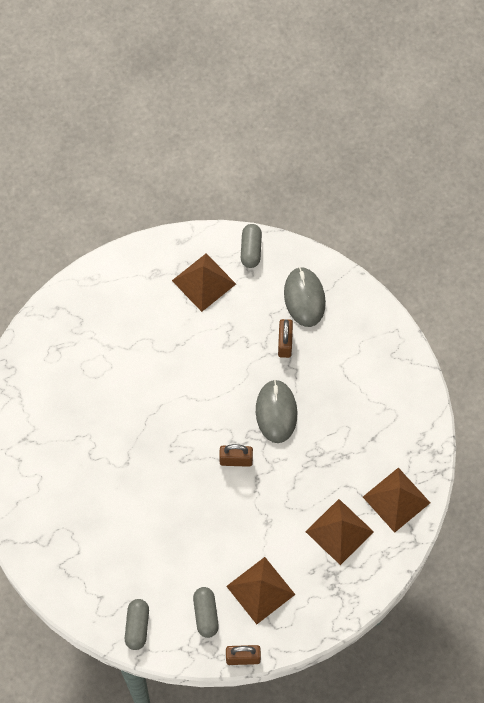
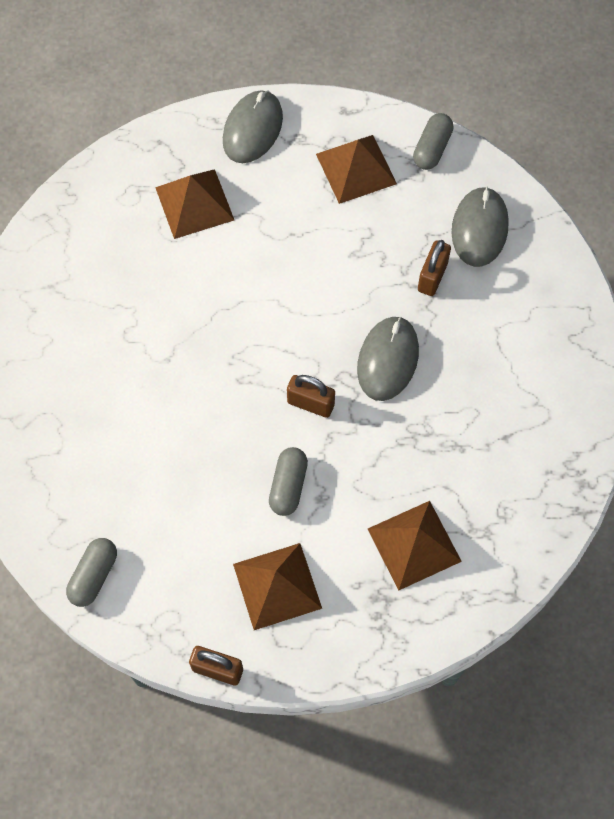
camera: 20 degrees right, 0 degrees up
(120, 276) = (252, 129): none -> grey mouse
(206, 614) = (191, 592): grey capsule -> grey capsule (288, 486)
(396, 499) = (508, 529): brown pyramid -> brown pyramid (194, 203)

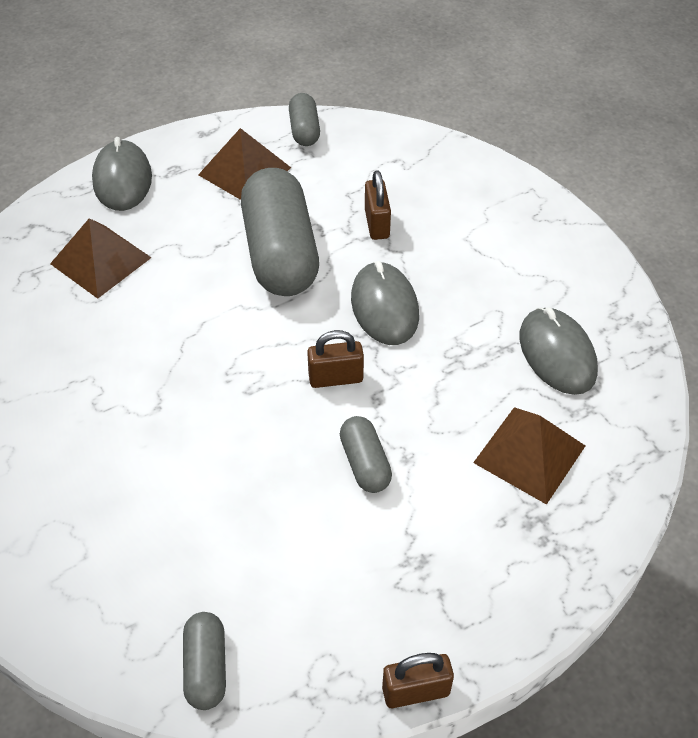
camera: 30 degrees left, 15 degrees down
(277, 585) = (420, 566): brown pyramid -> none
(337, 267) = (281, 253): none -> grey capsule
(479, 229) = (391, 171): grey mouse -> grey mouse (557, 354)

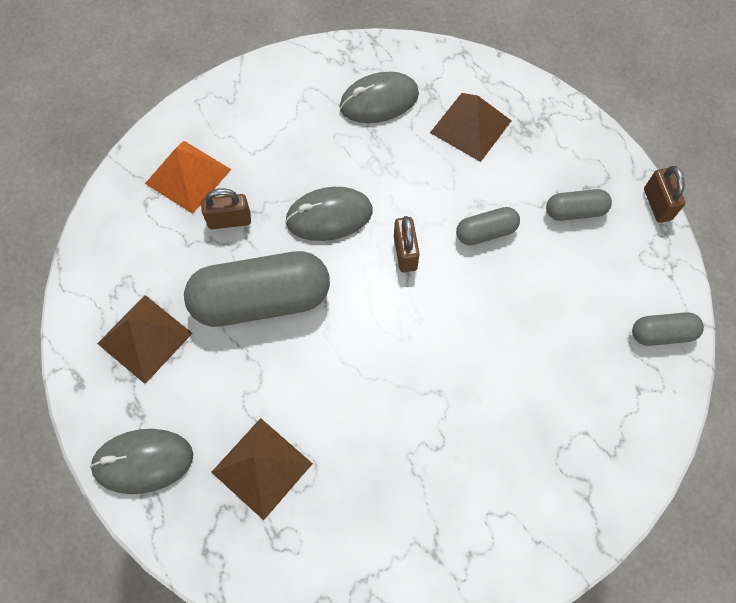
camera: 90 degrees left, 15 degrees up
(304, 130) = (90, 284): grey capsule -> grey capsule (575, 211)
(431, 189) = (188, 176): none -> orange pyramid

